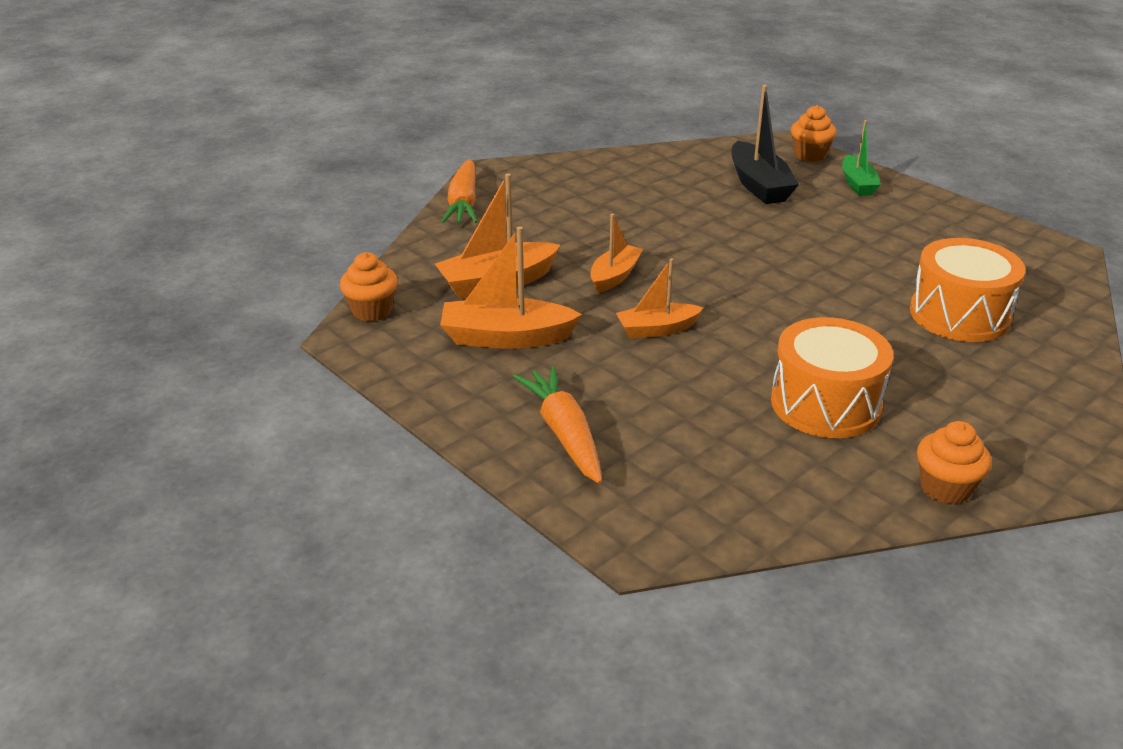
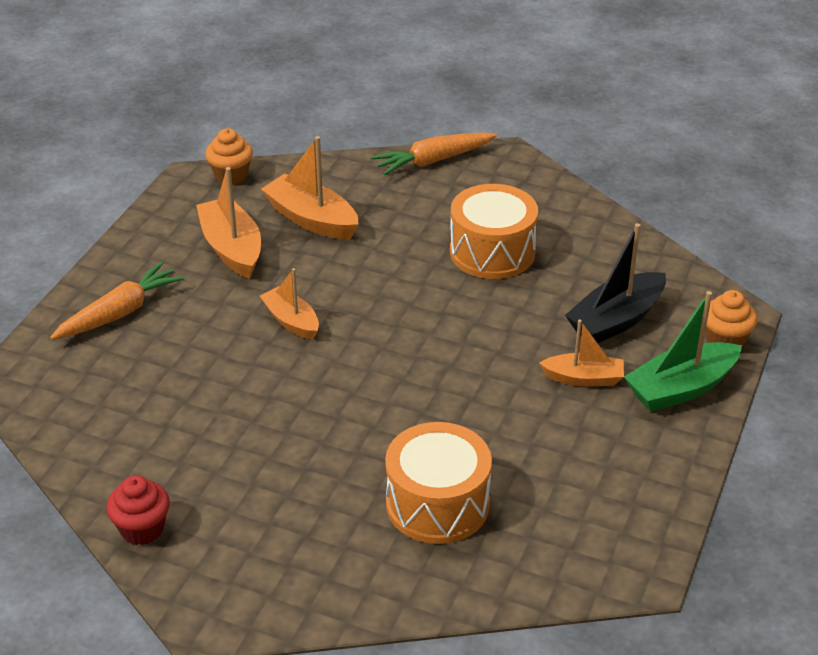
camera: 65 degrees right, 5 degrees up
(614, 276) = (364, 276): orange boat -> orange boat (583, 378)
(825, 404) = (230, 440): orange drum -> orange drum (492, 252)
(857, 184) = (681, 388): green boat -> green boat, size x1.55
(945, 488) = (142, 529): orange cupcake -> red cupcake

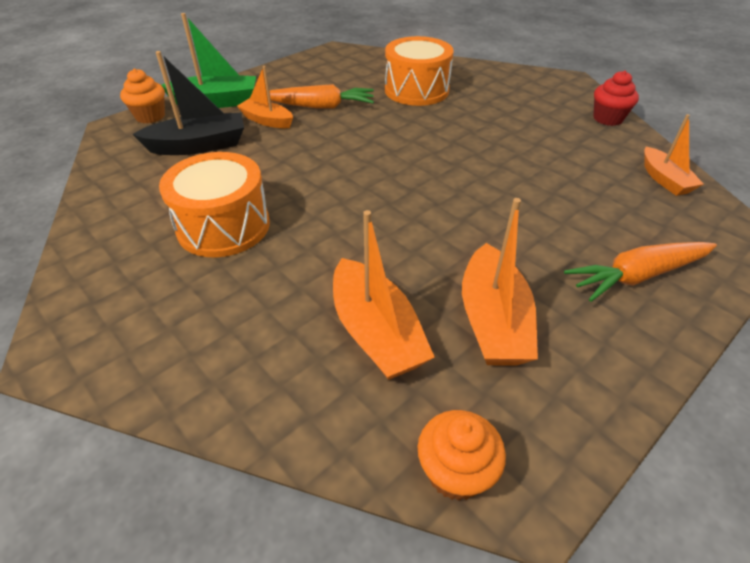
camera: 155 degrees left, 5 degrees up
(291, 321) = (457, 216): orange boat -> orange boat (664, 180)
(433, 161) = (150, 380): orange carrot -> orange carrot (321, 106)

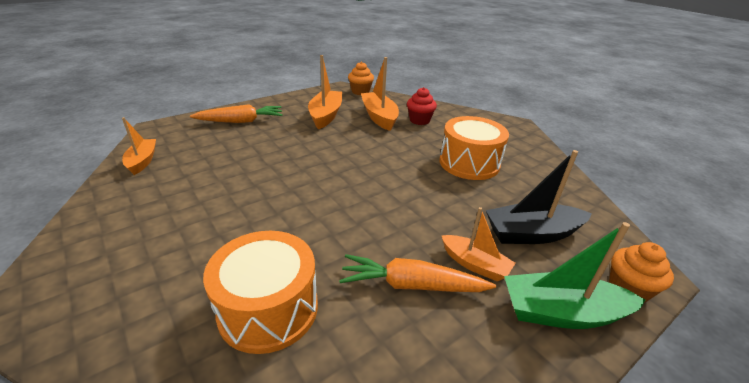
camera: 175 degrees left, 10 degrees down
(607, 118) = (86, 224): red cupcake -> red cupcake (419, 120)

